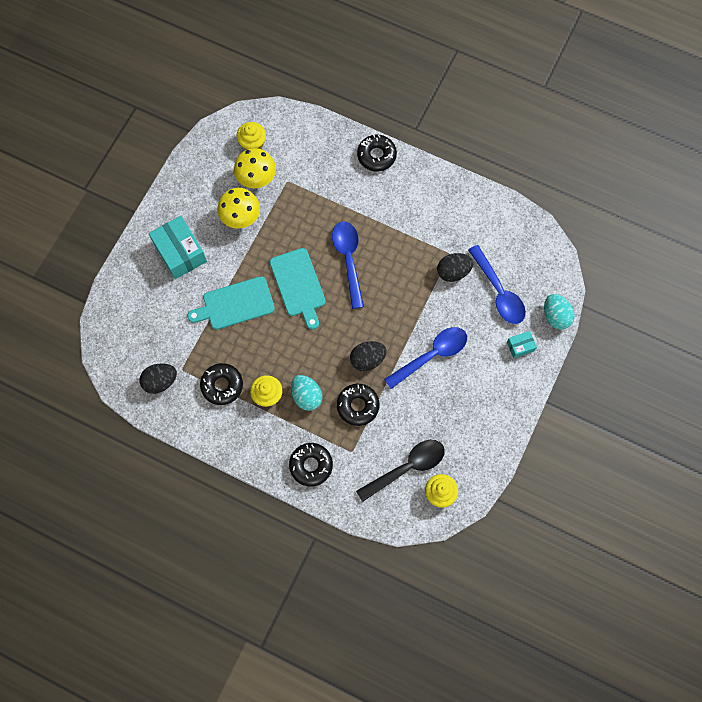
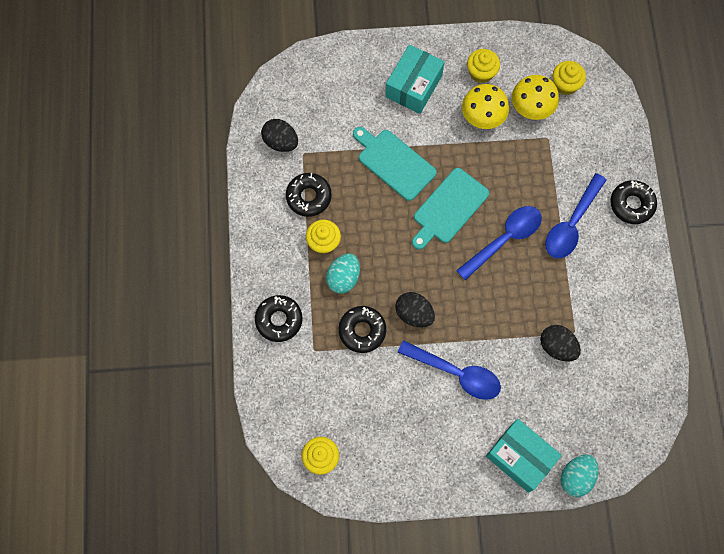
camera: 60 degrees right, 0 degrees up
(202, 196) = (481, 72): none -> yellow cupcake
(407, 467) = (328, 411): black spoon -> none
(498, 292) = (565, 404): blue spoon -> blue spoon (571, 224)
(520, 346) = (520, 457): turquoise box -> turquoise box, size x2.04

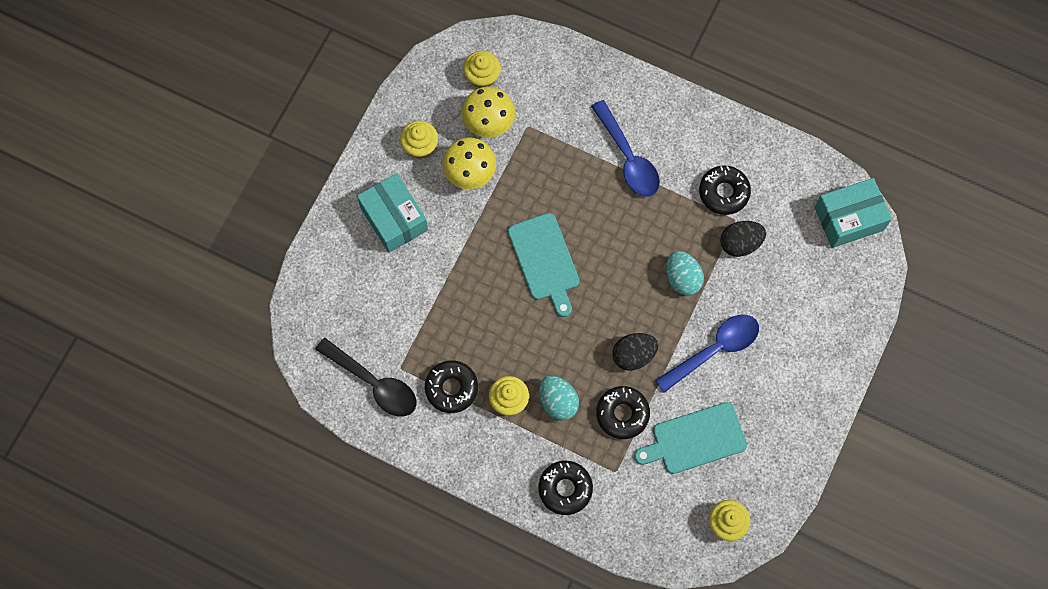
camera: 60 degrees left, 0 degrees up
(281, 142) = (374, 383): black egg -> black spoon
(394, 163) = (465, 285): turquoise cutting board -> turquoise cutting board (695, 439)
(504, 239) = (607, 227): blue spoon -> none
(520, 457) = (825, 338): turquoise box -> turquoise box (849, 218)
(576, 477) = (870, 300): turquoise egg -> turquoise egg (682, 278)
(631, 204) = (641, 93): black donut -> black donut (723, 192)

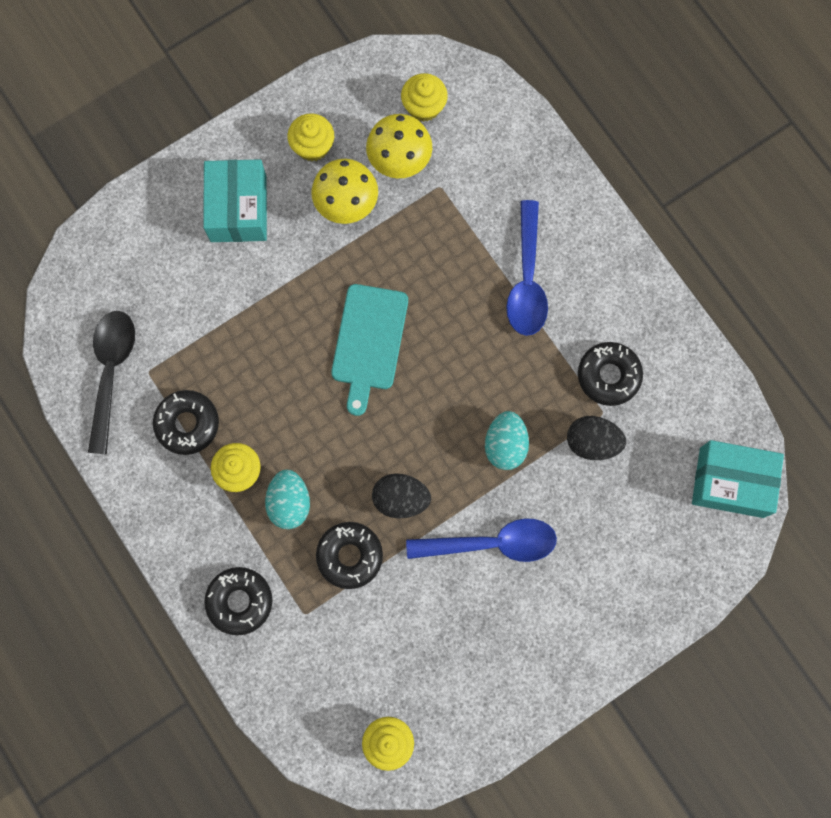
camera: 30 degrees right, 5 degrees up
(374, 383) = (111, 372): black spoon -> black spoon turned 150 degrees counterclockwise
(695, 439) = (410, 629): turquoise cutting board -> none

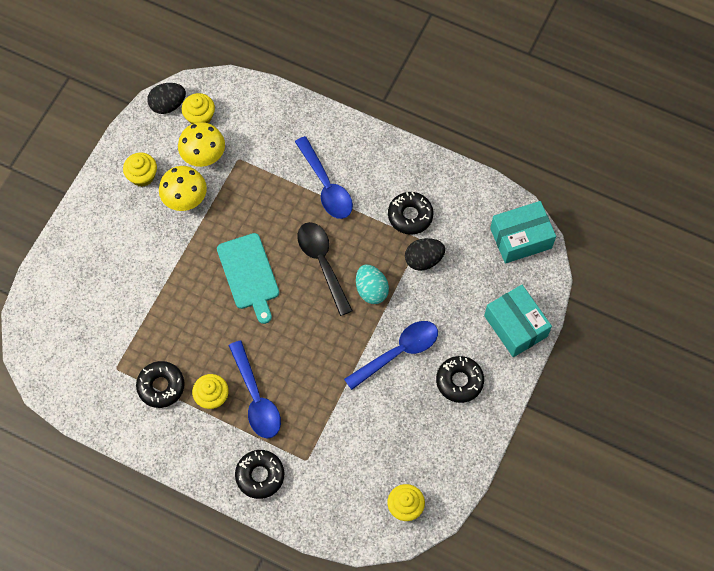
camera: 30 degrees left, 10 degrees down
(111, 372) = (91, 382): black spoon -> black spoon (322, 263)
(238, 209) = (116, 238): turquoise box -> turquoise box (515, 326)
(289, 503) = (256, 398): turquoise egg -> blue spoon
(349, 556) = (314, 409): black donut -> black donut (459, 381)
(400, 499) = (325, 357): black egg -> black egg (168, 105)

